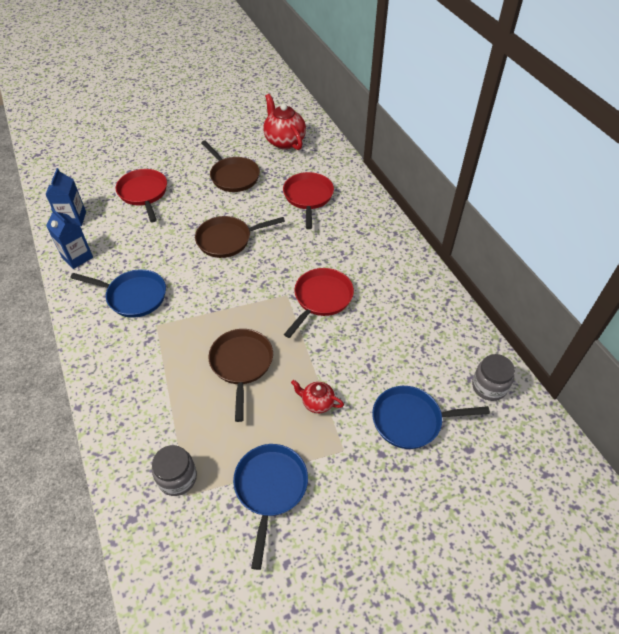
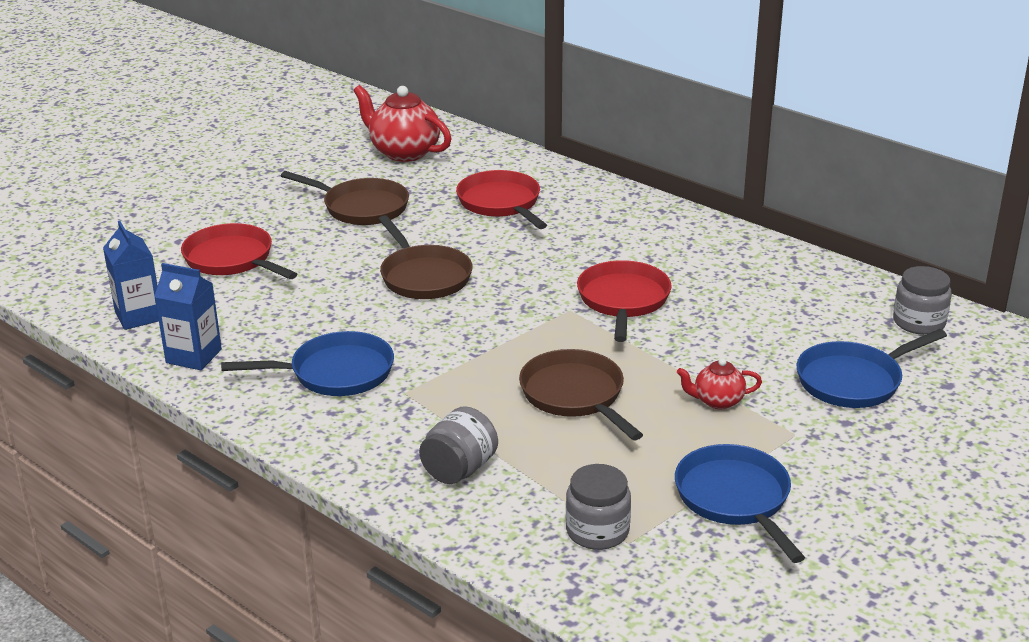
camera: 25 degrees left, 20 degrees down
(141, 396) = (459, 469): none -> grey jar
(228, 240) = (423, 276): brown pan -> brown pan turned 75 degrees counterclockwise

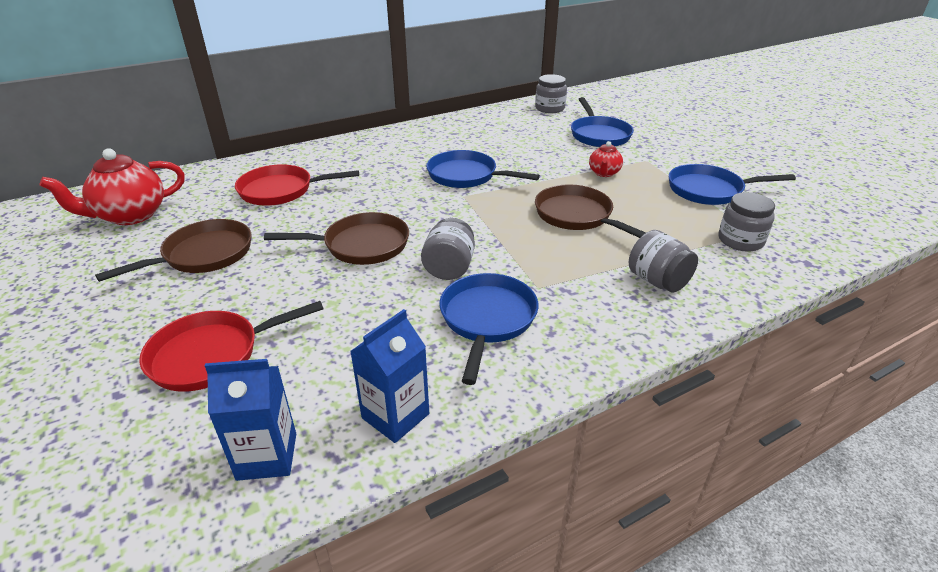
camera: 70 degrees left, 5 degrees up
(411, 334) = (449, 268): none -> grey jar
(575, 396) = (577, 216): brown pan -> brown pan turned 60 degrees clockwise
(623, 301) = (466, 176): red pan -> blue pan

